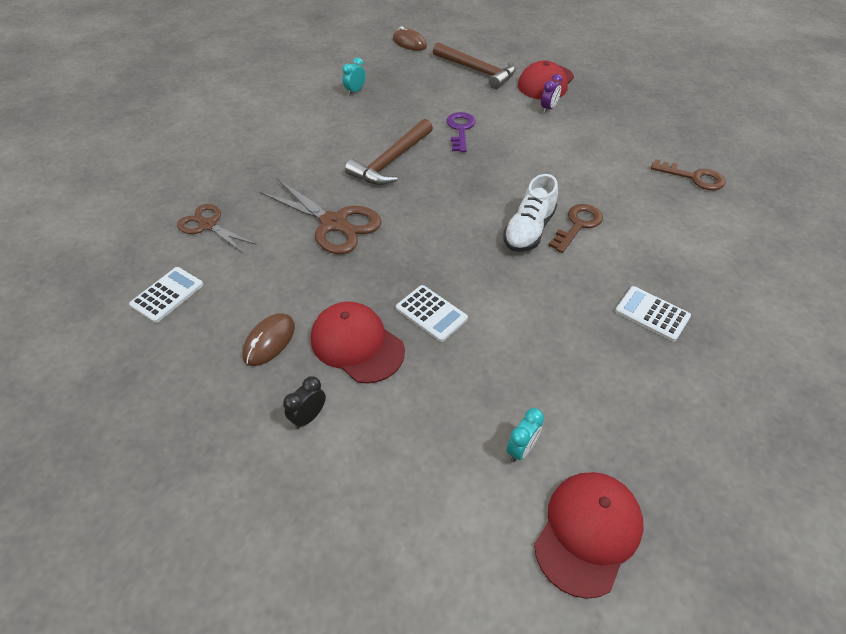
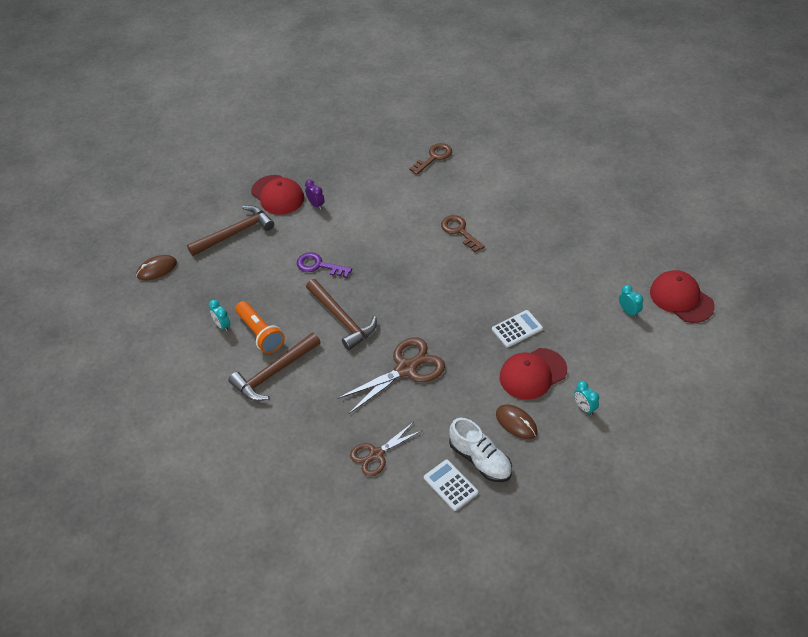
camera: 70 degrees left, 0 degrees up
(304, 133) = (274, 373): none -> brown hammer
(309, 417) = (584, 408): black clock -> turquoise clock
(352, 114) = (260, 334): none -> orange flashlight
(529, 230) = (455, 258): white shoe -> white shoe (480, 460)
(652, 314) = (548, 223): white calculator -> none

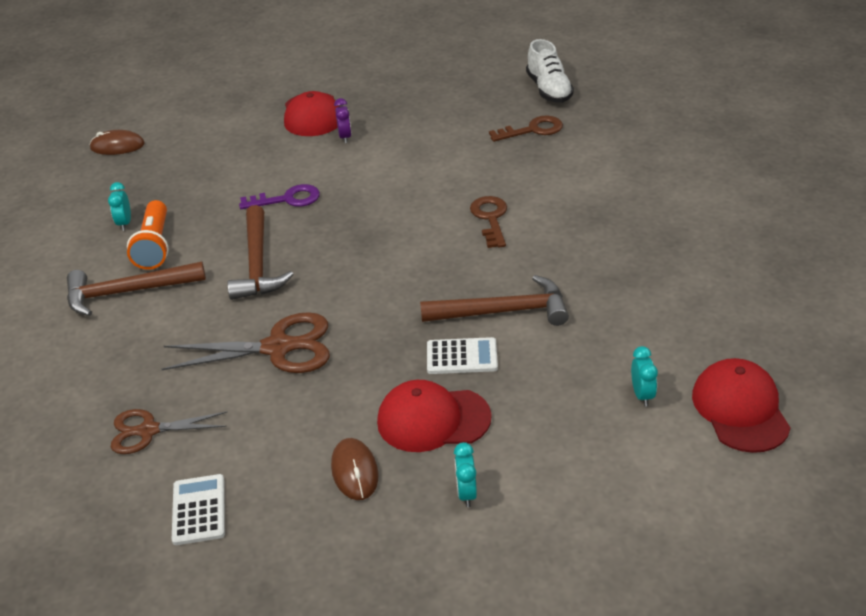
camera: 30 degrees right, 10 degrees down
(235, 233) = (230, 138): brown hammer -> brown hammer (503, 311)
(319, 265) = (287, 199): purple key -> purple key turned 120 degrees clockwise
(480, 460) = (265, 496): white shoe -> white shoe (549, 90)

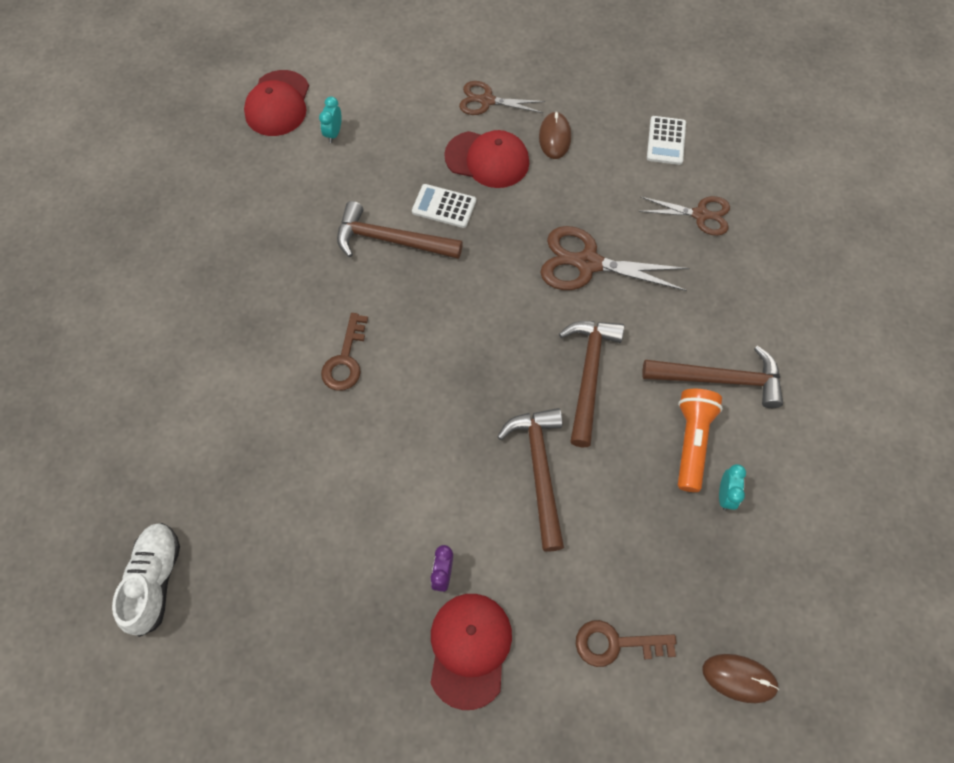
camera: 165 degrees left, 25 degrees up
(287, 199) = (539, 470): purple key -> brown hammer
(466, 493) = (487, 101): turquoise clock -> brown scissors
(532, 130) = (224, 497): brown key -> brown key (616, 643)

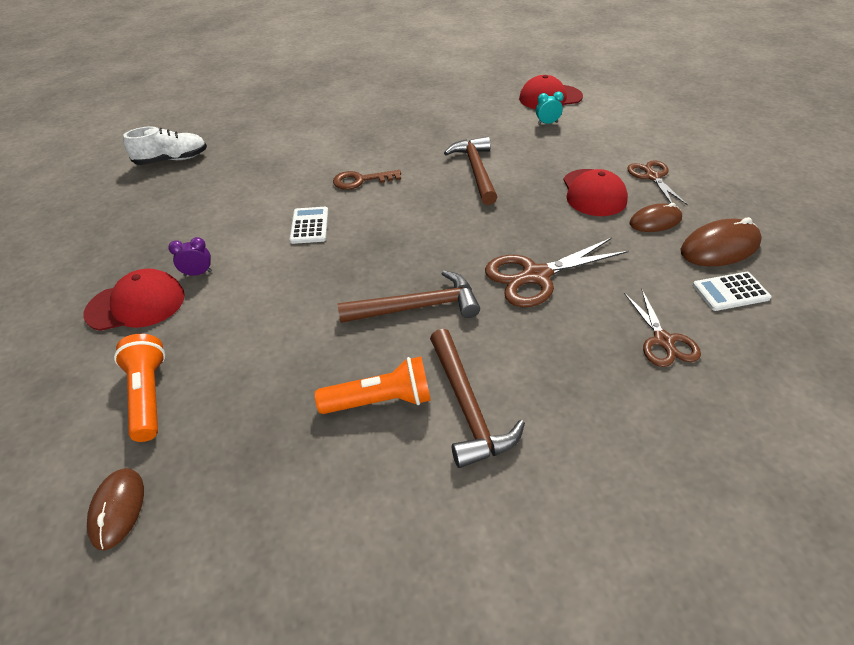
camera: 70 degrees right, 20 degrees down
(444, 206) = (527, 185): white calculator -> white calculator (309, 226)
(539, 470) = (307, 301): brown hammer -> none
(588, 263) = (536, 276): brown scissors -> brown scissors turned 105 degrees counterclockwise
(611, 114) = (719, 247): none -> brown mouse
(616, 643) = (148, 395): brown key -> orange flashlight
(725, 495) = (328, 445): turquoise clock -> none

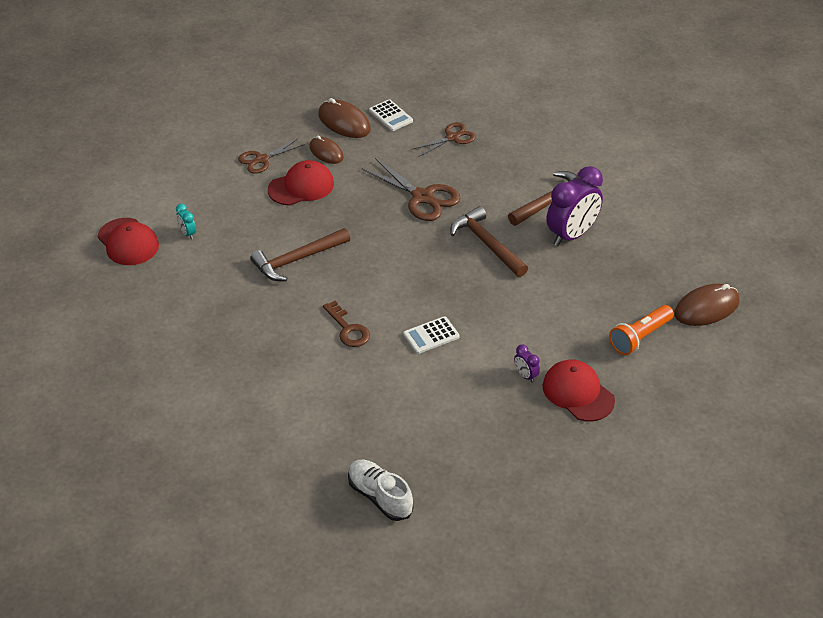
camera: 115 degrees left, 0 degrees up
(117, 509) = (706, 308): brown mouse -> brown mouse, size x1.50
(381, 401) = (571, 235): orange flashlight -> purple clock

